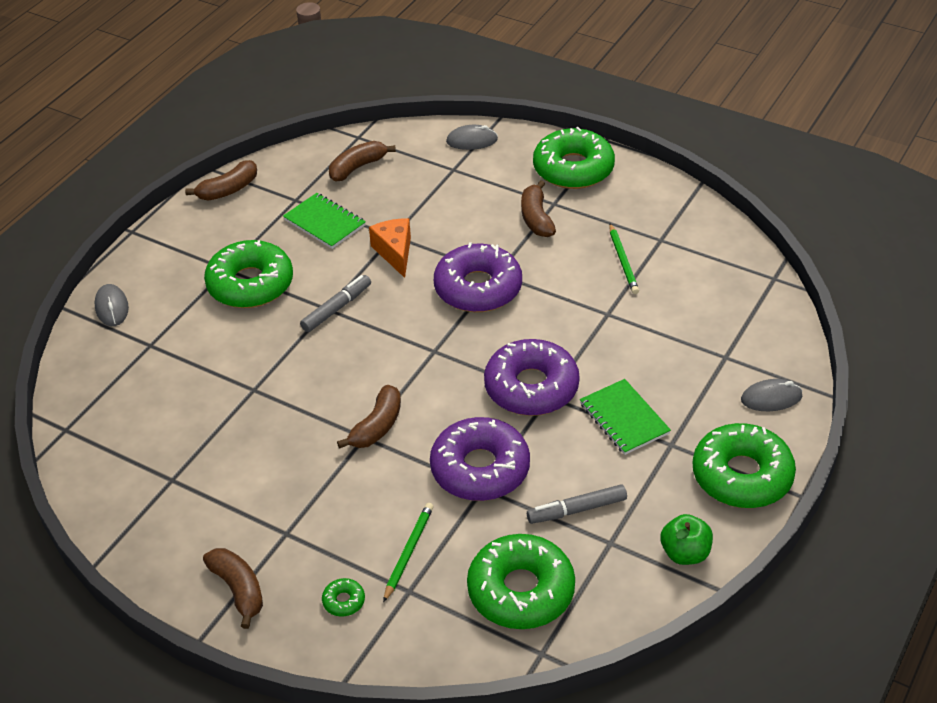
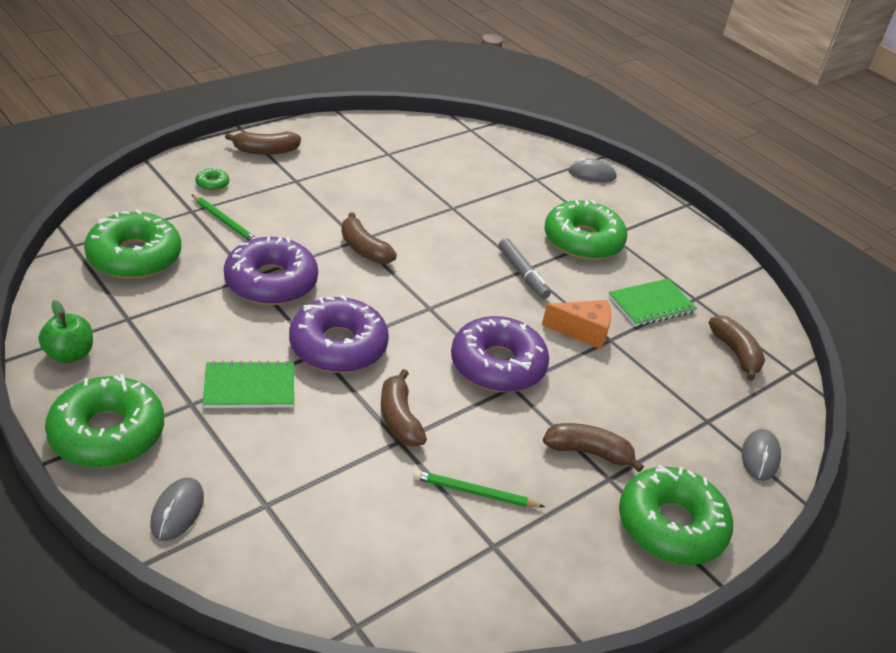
camera: 105 degrees right, 5 degrees down
(228, 190) = (727, 266): brown banana -> brown banana (399, 418)
(577, 510) = (178, 314): grey marker -> none

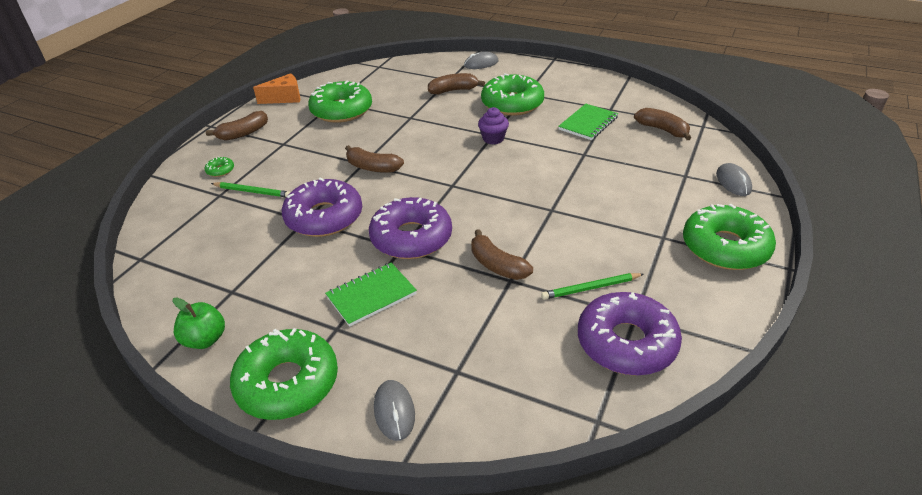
camera: 20 degrees left, 0 degrees up
(134, 257) = (200, 245): green donut -> green donut (341, 110)
(497, 365) = (529, 201): purple donut -> purple donut (626, 343)
(522, 274) = (493, 139): grey marker -> purple cupcake
(582, 331) = (563, 157): orange cheese -> orange cheese (285, 98)
(588, 452) = (635, 227): brown banana -> brown banana (453, 90)

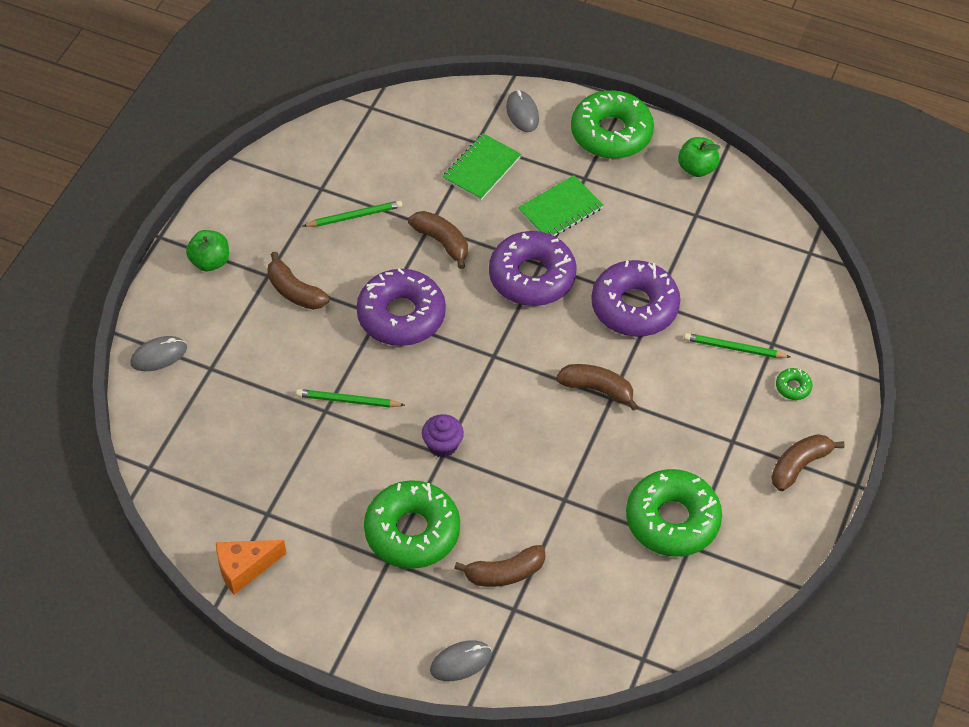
camera: 175 degrees right, 15 degrees up
(285, 98) = (774, 558): orange cheese -> orange cheese (244, 568)
(567, 159) = (348, 401): none -> green pencil
(588, 123) = (307, 478): green notebook -> green notebook (482, 168)
(626, 343) = (335, 165): purple donut -> purple donut (401, 315)
(662, 130) = (207, 460): brown banana -> brown banana (295, 291)
(725, 247) = (210, 261): green donut -> green apple
(733, 182) = (159, 355): grey mouse -> grey mouse turned 75 degrees clockwise

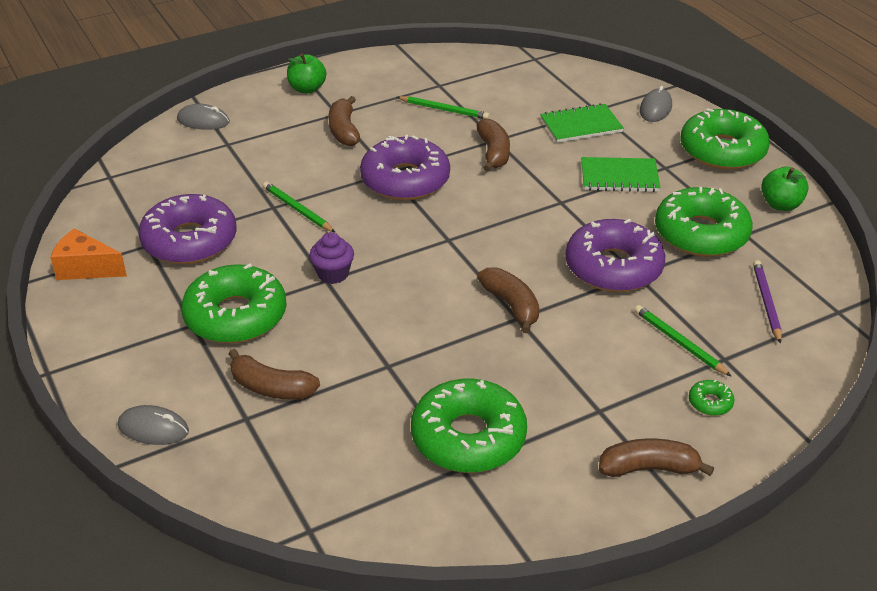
camera: 40 degrees right, 15 degrees down
(532, 277) = (543, 206): purple donut -> purple donut (190, 241)
(666, 234) = (701, 234): none -> green donut
(760, 274) = (766, 303): none -> purple pencil

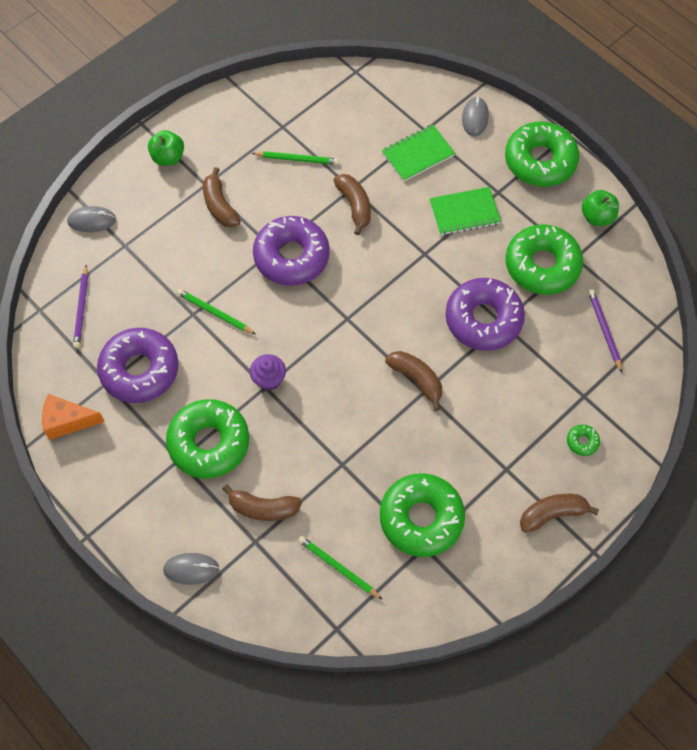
camera: 15 degrees left, 25 degrees up
(155, 182) = (82, 308): none -> purple pencil
(679, 343) = (549, 388): green pencil -> green pencil (338, 568)

